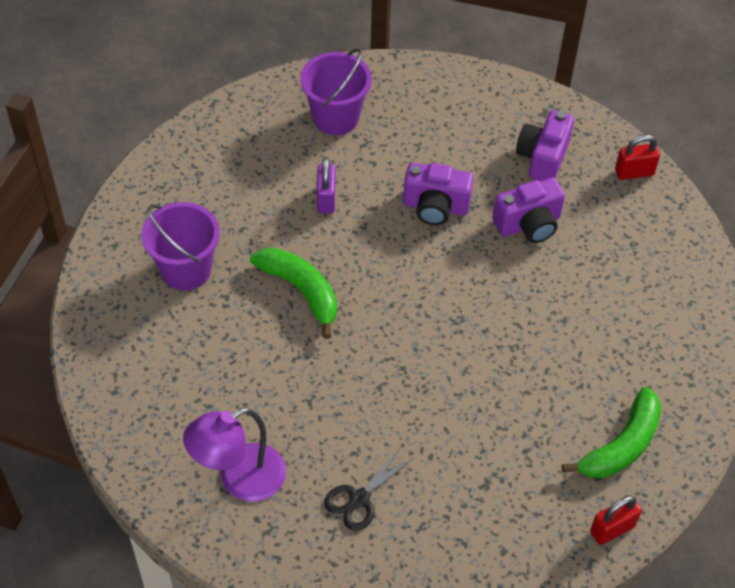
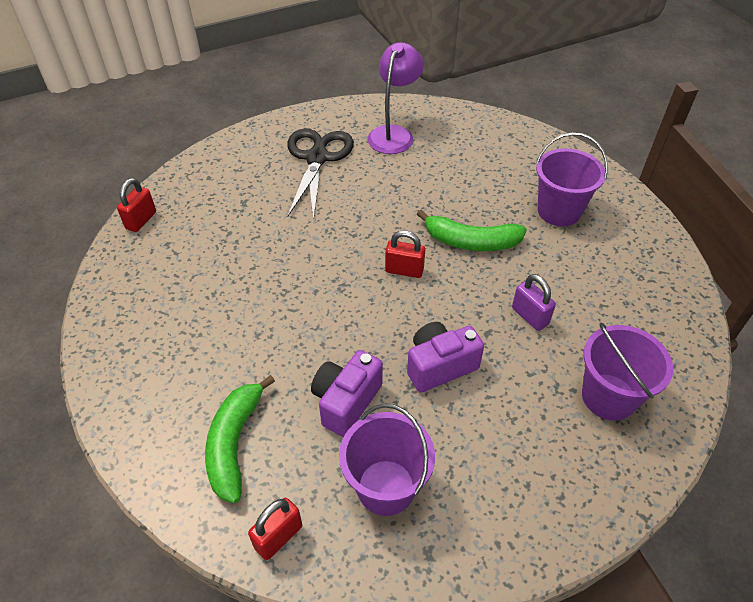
camera: 145 degrees right, 5 degrees down
(359, 499) = (317, 158): black scissors -> black scissors, size x1.78
(389, 301) = (404, 270): none -> red padlock
(542, 158) = (386, 487): purple camera -> purple bucket
(621, 445) = (159, 270): green banana -> green banana (235, 443)

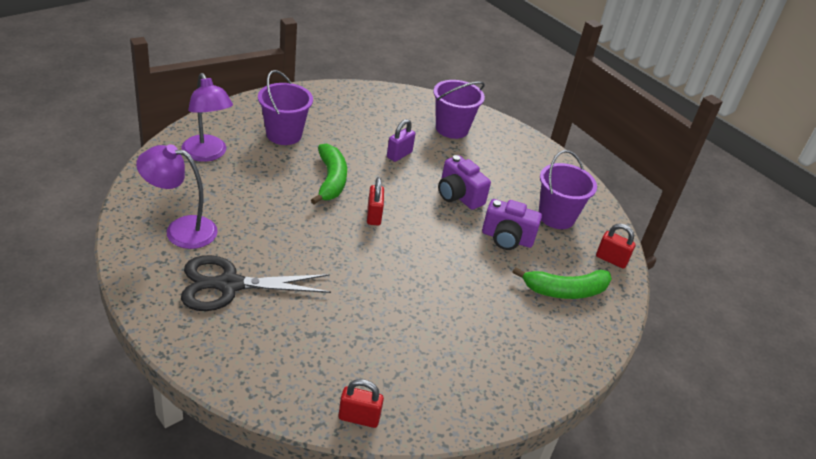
camera: 110 degrees left, 10 degrees down
(512, 153) = (207, 154): none -> purple lamp

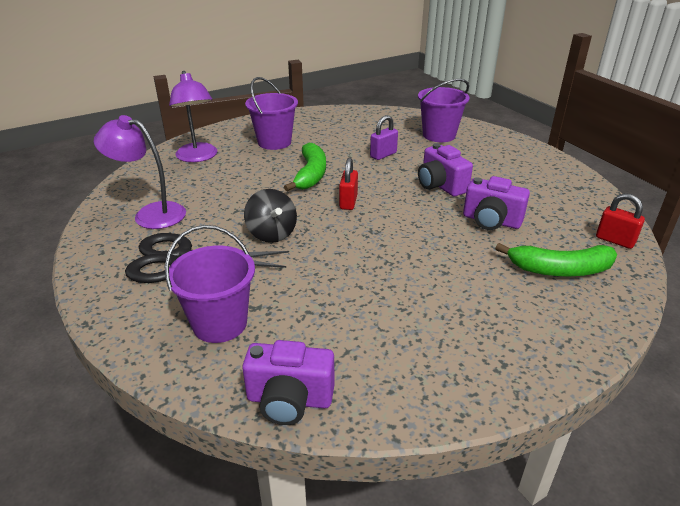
camera: 15 degrees right, 5 degrees down
(308, 254) = (272, 234): none -> black spinning top
(359, 418) = (289, 400): red padlock -> purple camera
(556, 217) = (548, 202): purple bucket -> purple bucket (220, 323)

